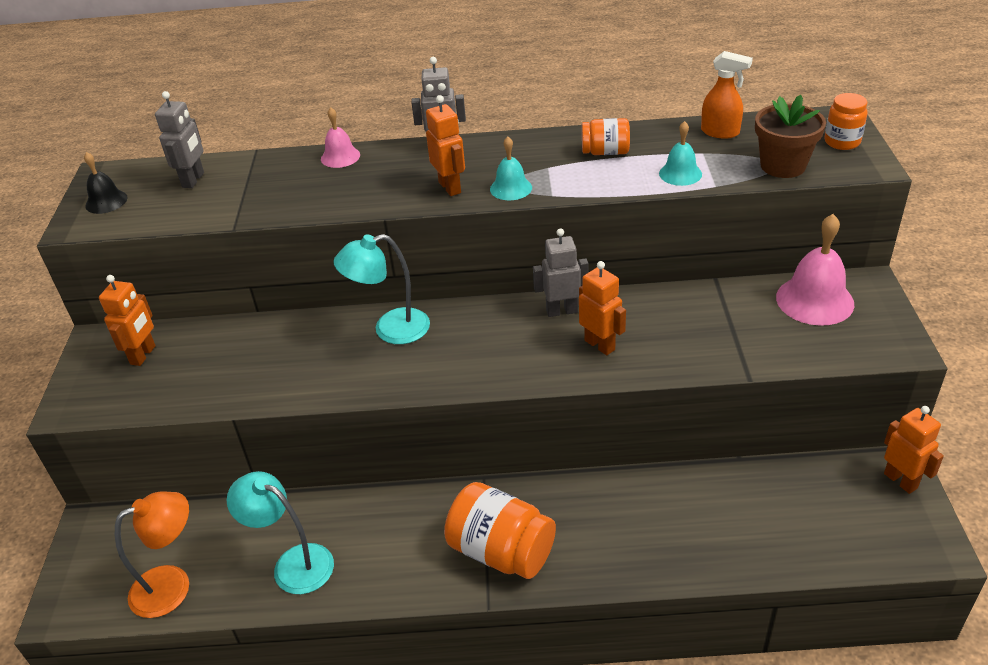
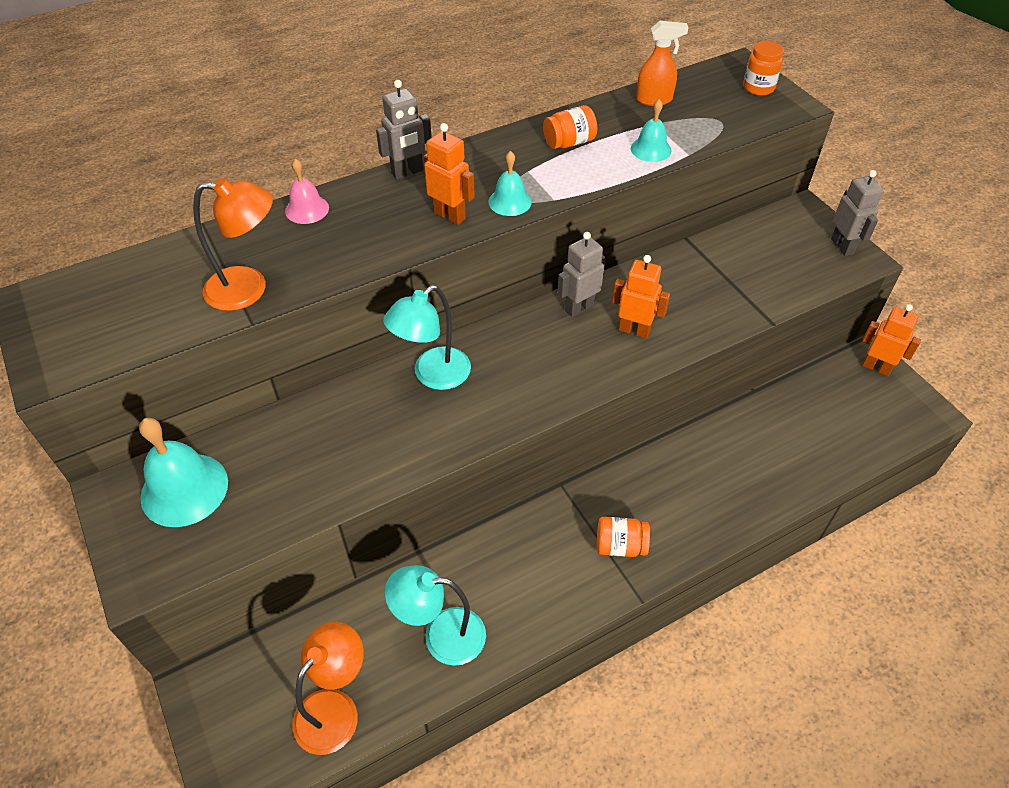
camera: 30 degrees left, 10 degrees up
(106, 201) = (65, 332): black bell -> none
(143, 355) = (184, 489): orange robot -> turquoise bell
(194, 180) = (156, 278): grey robot -> grey robot (842, 246)
(251, 204) = (249, 289): none -> orange lamp
(501, 551) = (620, 546): orange jar -> orange jar, size x0.56
(783, 166) = (729, 121): brown flower pot -> none
(814, 300) = (775, 236): pink bell -> none

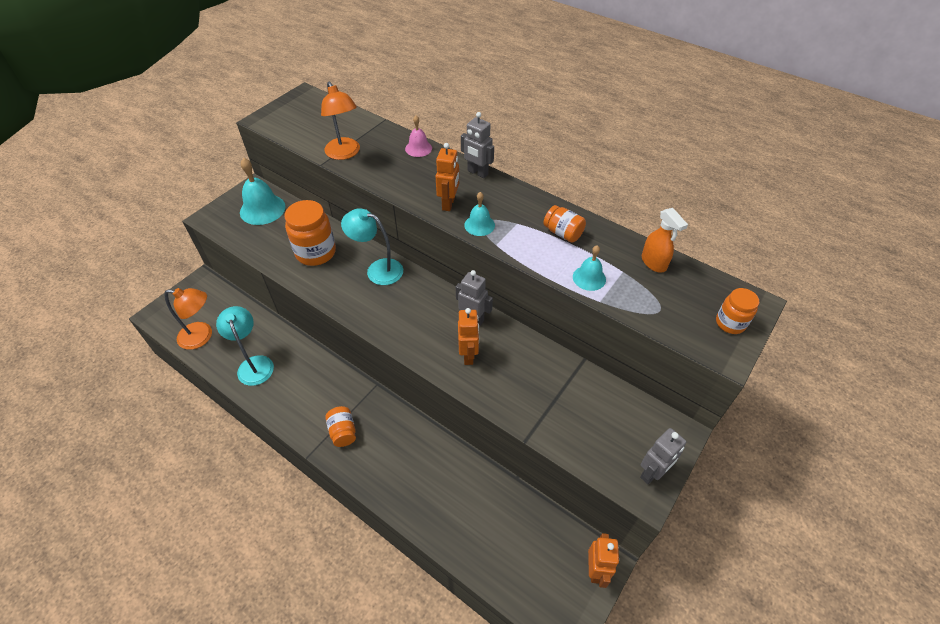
camera: 65 degrees right, 0 degrees up
(346, 439) = (316, 253): none -> orange jar

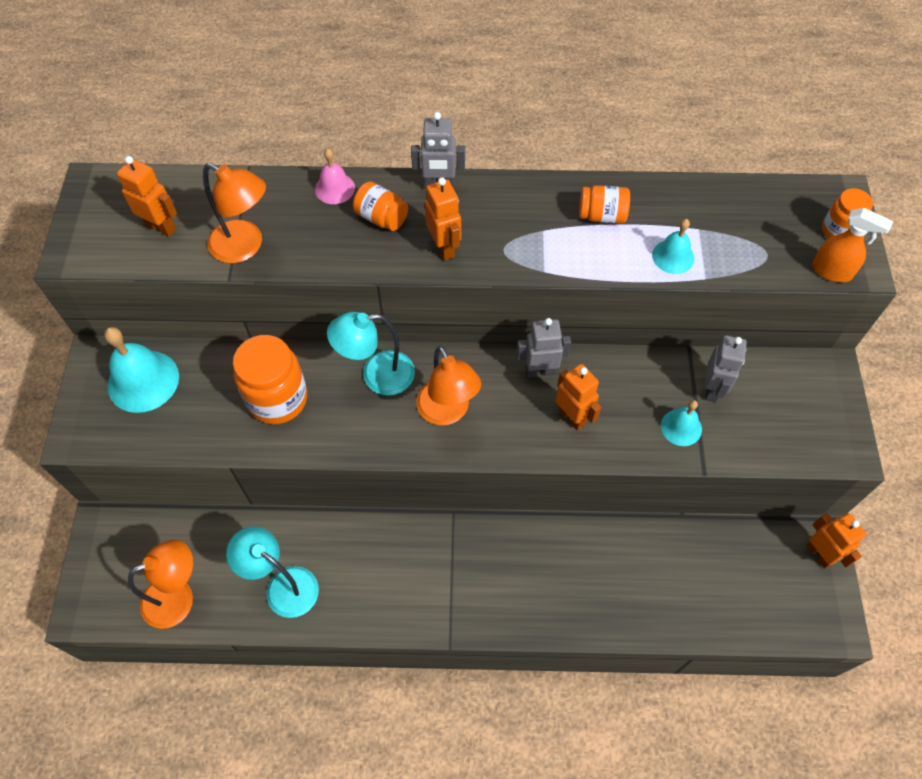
camera: 35 degrees left, 10 degrees up
(315, 126) = (161, 227): none -> orange robot
(343, 432) = (464, 591): orange jar -> orange jar (381, 218)
(397, 310) = (447, 412): none -> orange lamp
(479, 225) = (504, 256): turquoise bell -> turquoise bell (681, 427)
(652, 473) = (838, 428): grey robot -> grey robot (712, 389)
(654, 263) = (720, 201): orange spray bottle -> orange spray bottle (832, 271)

